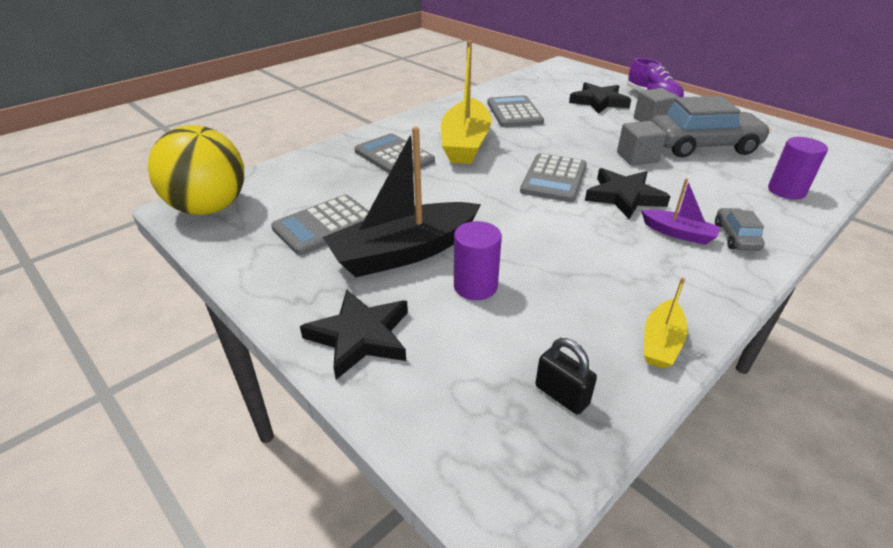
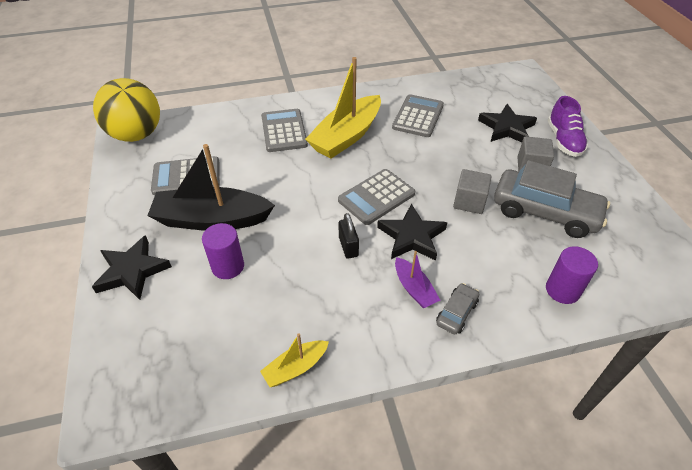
camera: 30 degrees right, 10 degrees up
(561, 395) = (197, 369): black padlock -> black padlock (348, 247)

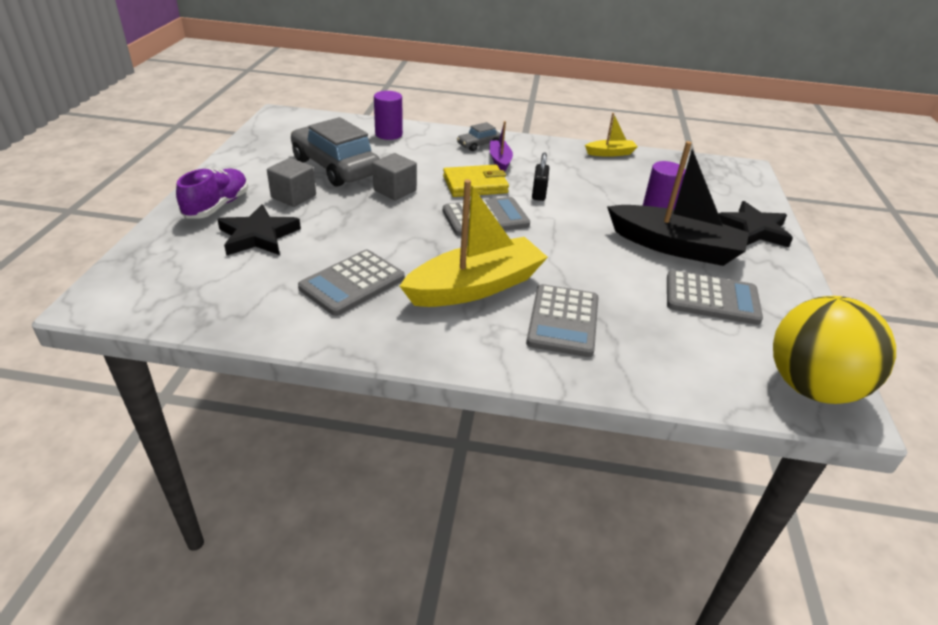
camera: 160 degrees left, 10 degrees down
(412, 236) = (475, 184): black star -> yellow wallet

